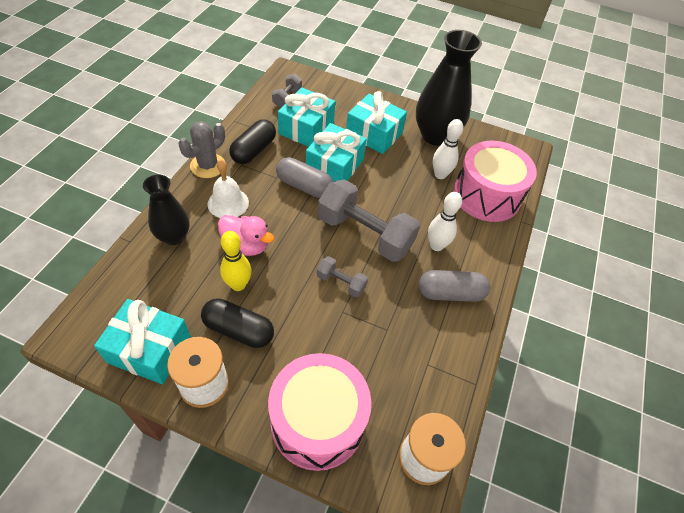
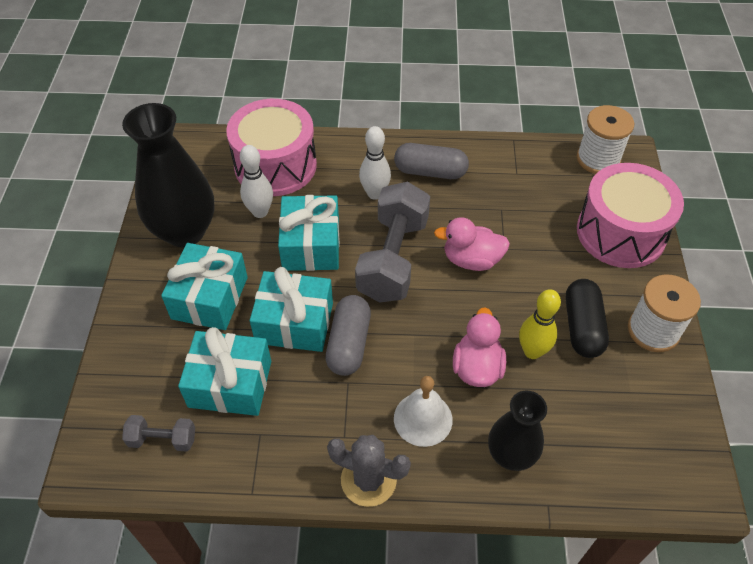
camera: 105 degrees left, 0 degrees up
(149, 349) = (657, 397): turquoise gift -> turquoise gift (311, 245)
(254, 150) = (308, 433): black capsule -> none
(341, 283) = (471, 260): grey dumbbell -> pink duck
(450, 293) = (430, 171): grey capsule -> grey capsule turned 60 degrees counterclockwise

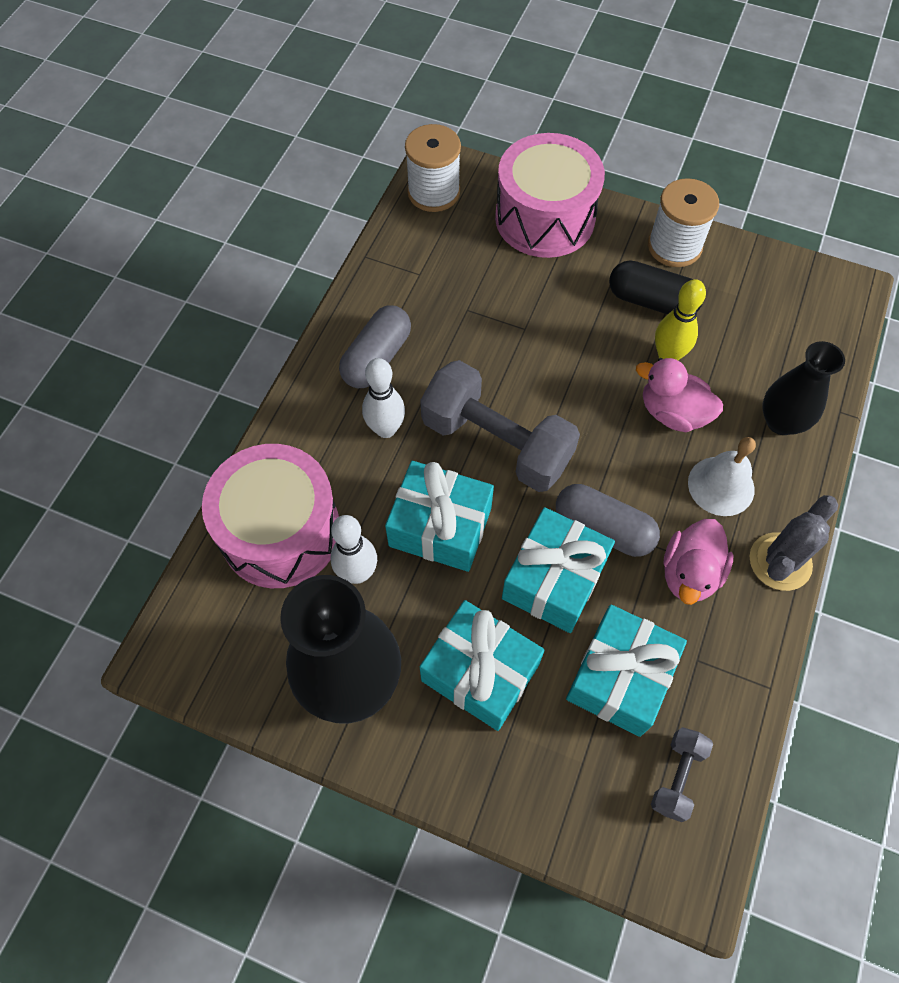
camera: 70 degrees left, 10 degrees up
(471, 260) = (529, 365): pink duck -> pink duck (689, 573)

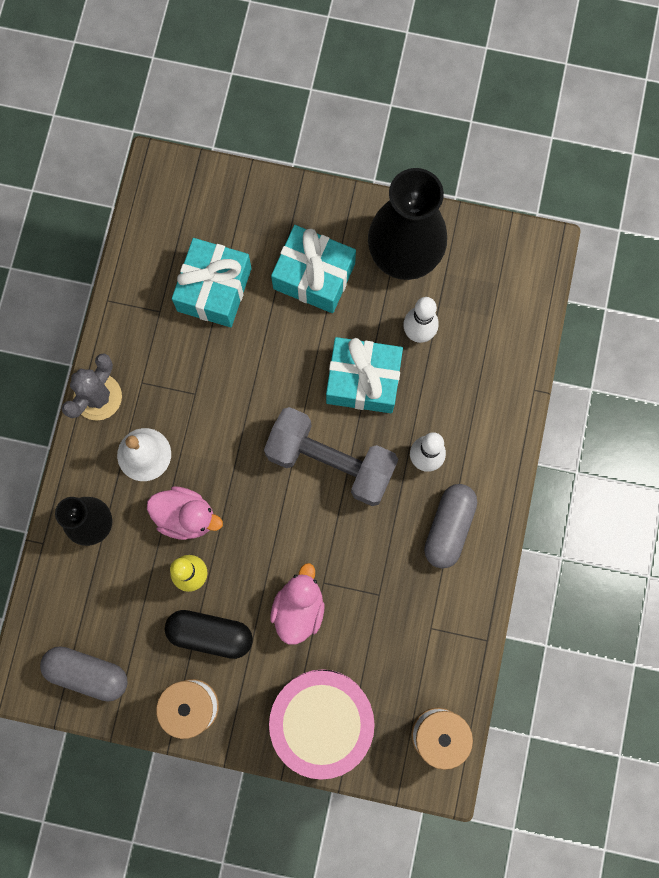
camera: 170 degrees right, 15 degrees up
(280, 531) = (485, 355): pink drum -> none
(554, 579) = (269, 353): turquoise gift -> none
(603, 528) = (236, 401): grey capsule -> grey capsule (88, 673)
(677, 776) = (171, 231): grey dumbbell -> none
(689, 573) = (167, 375): pink duck -> pink duck (299, 608)

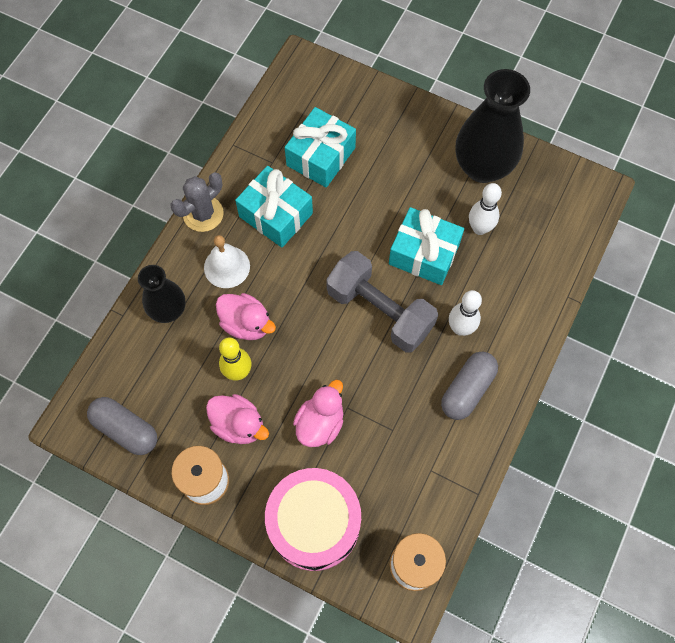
camera: 15 degrees right, 10 degrees down
(210, 634) = (238, 425): black capsule -> pink duck
(314, 276) = (404, 165): turquoise gift -> turquoise gift (276, 215)

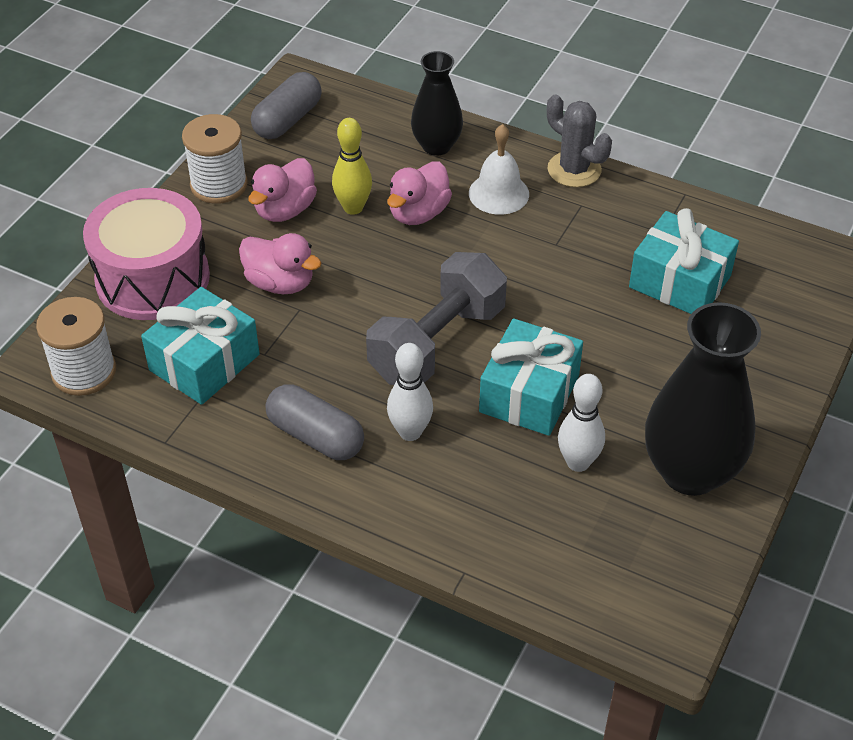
camera: 90 degrees right, 20 degrees down
(276, 215) = (579, 237): turquoise gift -> turquoise gift (204, 362)

